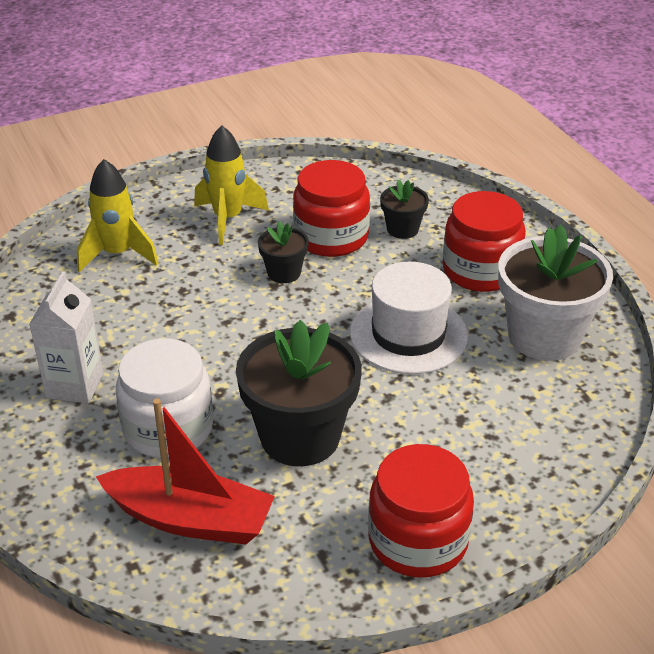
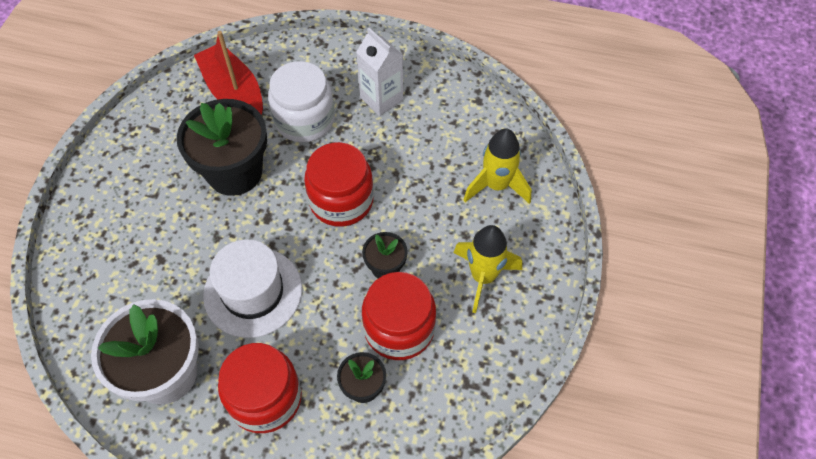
camera: 130 degrees right, 20 degrees up
(190, 519) = (234, 93): red boat -> red boat turned 90 degrees clockwise
(418, 541) = (116, 172): red jar -> red jar (341, 200)

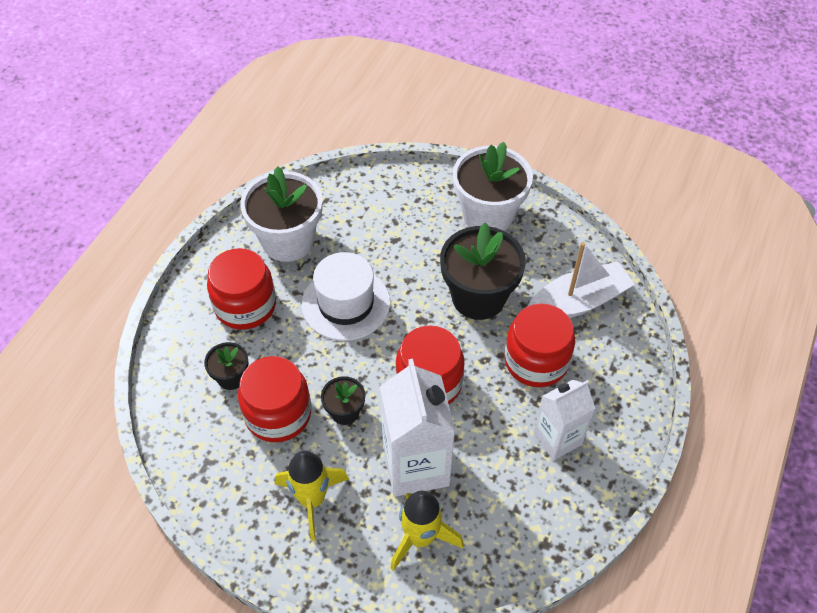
camera: 100 degrees right, 5 degrees down
(123, 175) = (488, 215): none -> white flower pot
(234, 93) = (578, 302): red boat -> white boat
(304, 120) = (536, 361): white jar -> red jar
(430, 199) = (416, 466): none -> white carton

